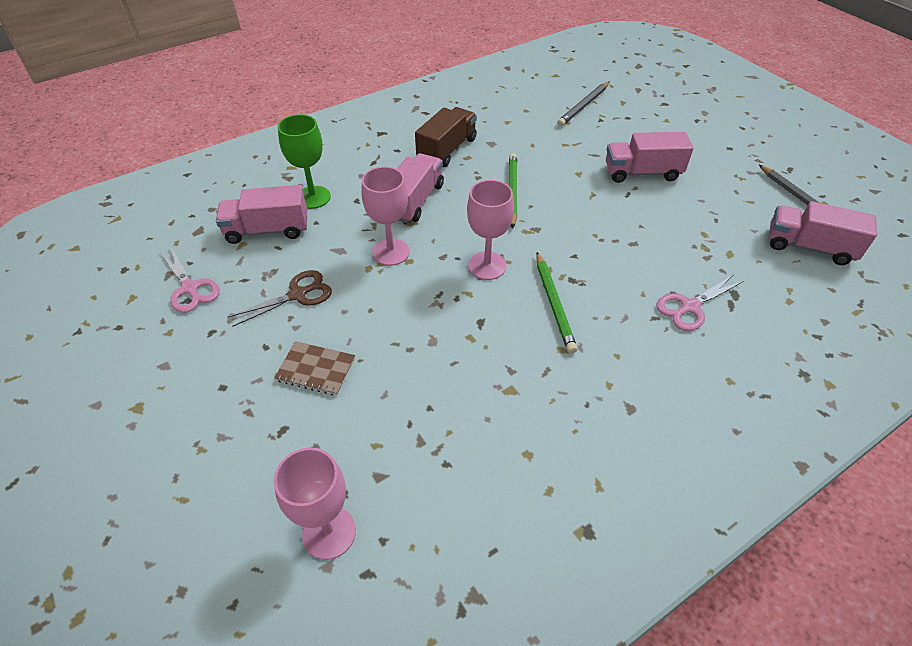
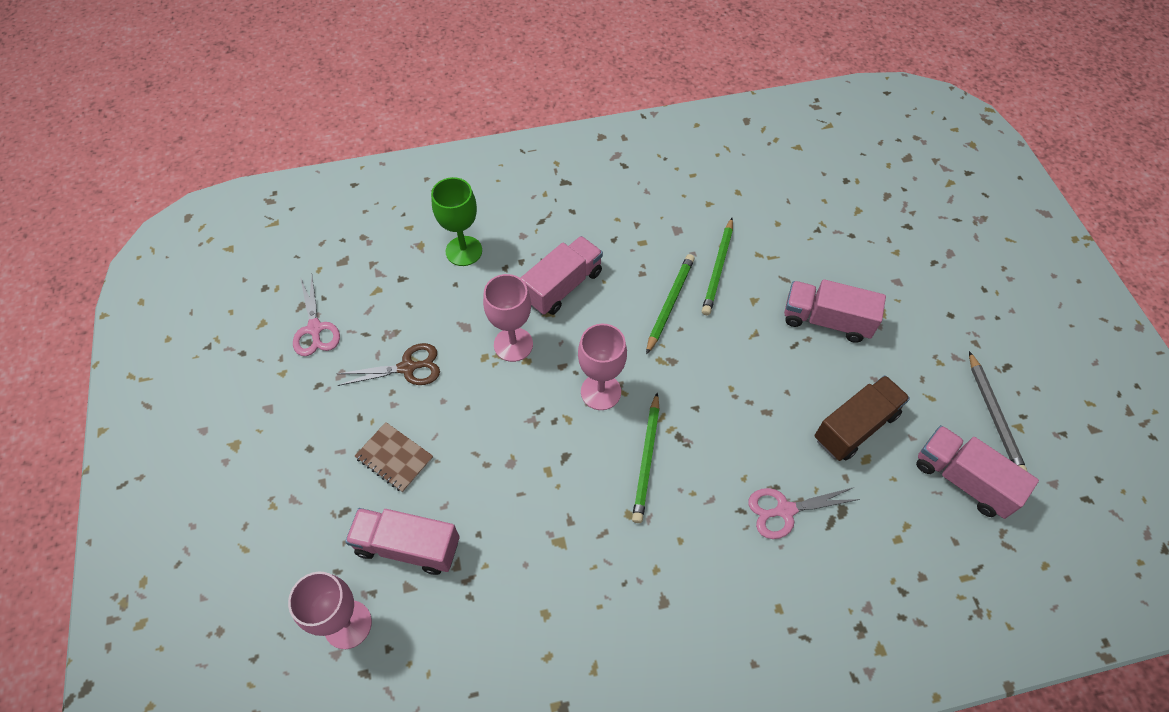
camera: 20 degrees right, 10 degrees up
(267, 230) = (406, 280): pink truck -> pink truck (408, 546)
(447, 150) = (625, 226): brown truck -> brown truck (855, 427)
(538, 160) = (718, 269): none -> green pencil
(583, 106) = (808, 204): grey pencil -> none

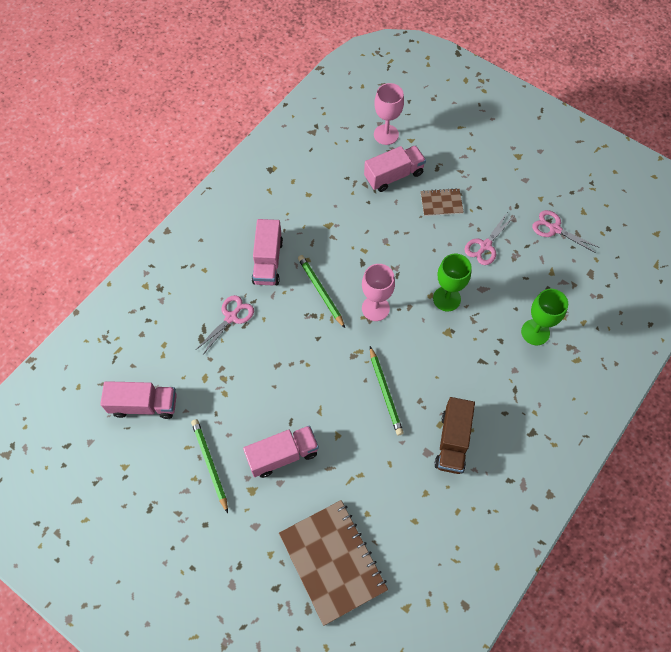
camera: 140 degrees right, 5 degrees up
(407, 368) = (485, 246): brown scissors -> pink scissors
(513, 344) = (446, 299): pink goblet -> green goblet
(563, 286) = (456, 354): pink truck -> pink truck (268, 261)
(718, 269) = (377, 441): green pencil -> green pencil (210, 464)
(839, 211) = (332, 561): none -> brown notebook
(855, 427) = (222, 393): brown truck -> brown truck (452, 441)
(994, 415) = (143, 463): grey pencil -> none

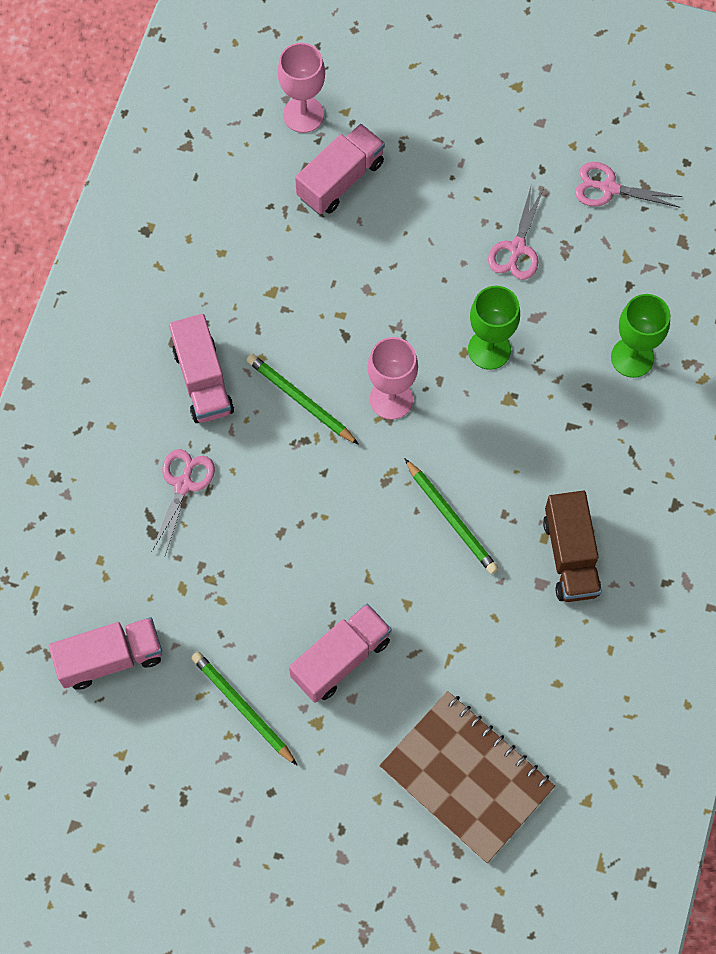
camera: 20 degrees left, 5 degrees up
(441, 203) = (428, 201): brown notebook -> none

